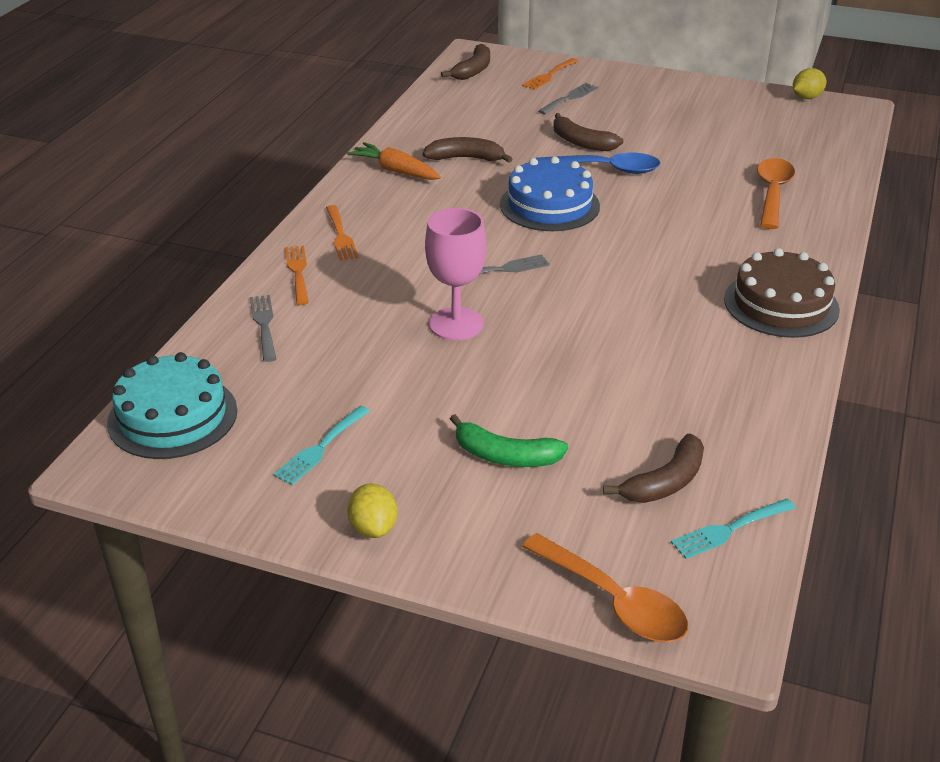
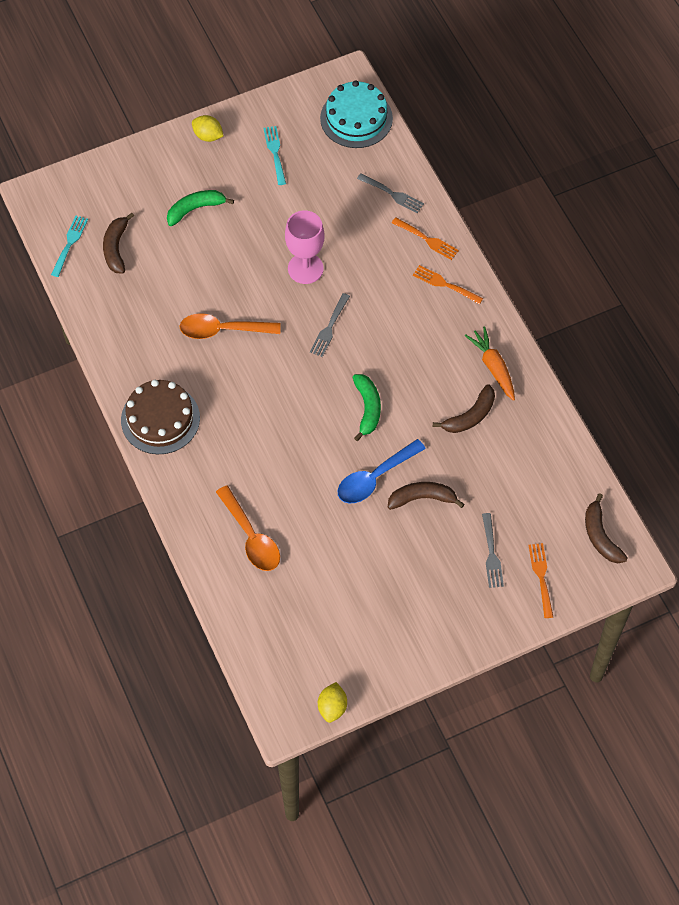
camera: 135 degrees right, 25 degrees up
(396, 171) = (493, 367): orange carrot -> orange carrot turned 105 degrees counterclockwise
(549, 205) = (367, 408): blue cake -> green banana
(614, 601) = (86, 176): orange spoon -> orange spoon (222, 330)

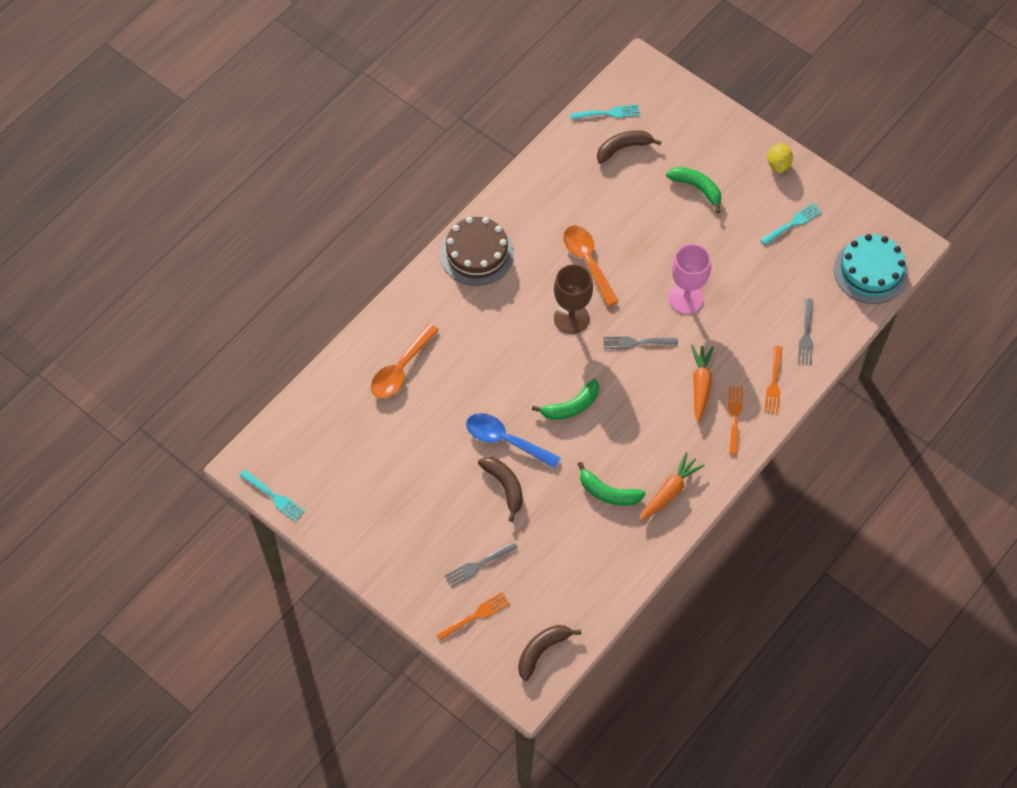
camera: 65 degrees right, 0 degrees up
(275, 369) = (571, 318): none -> brown goblet
(332, 707) = (274, 497): yellow lemon -> turquoise fork
(400, 296) = (700, 385): none -> orange carrot
(470, 416) = (608, 492): brown banana -> green banana

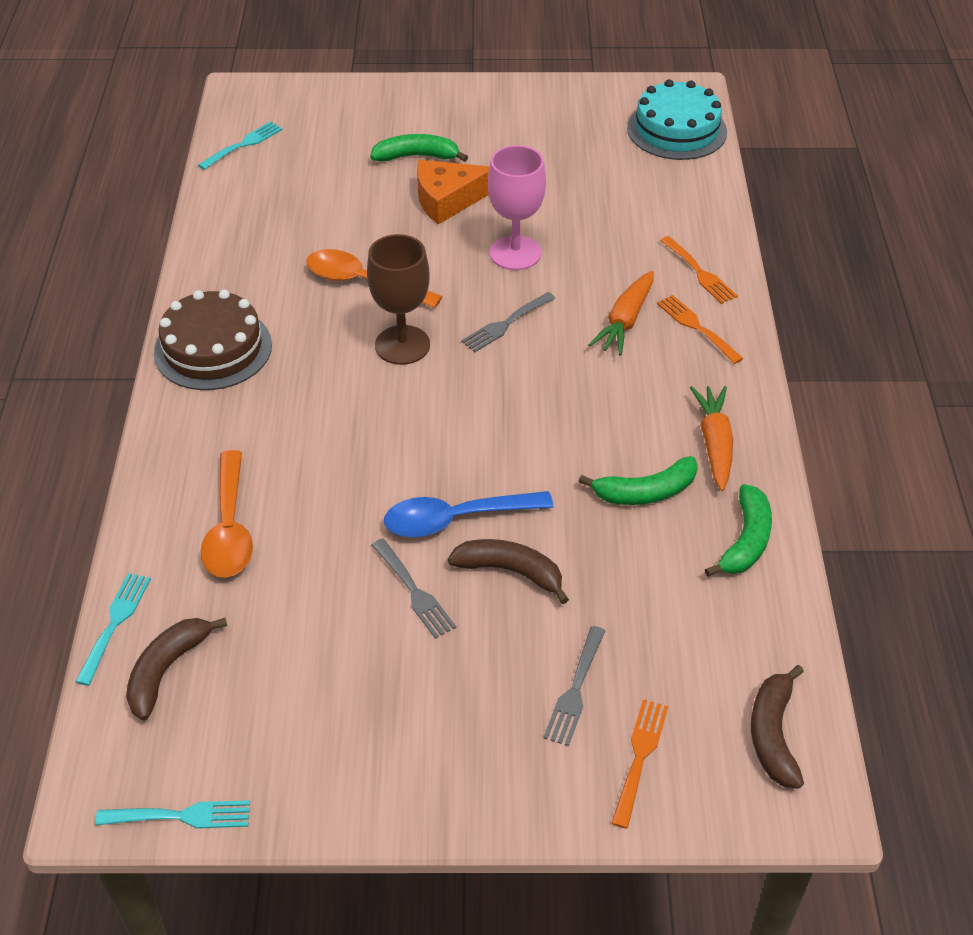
camera: 40 degrees left, 15 degrees down
(571, 406) = (499, 431): green banana -> green banana (745, 541)
(623, 148) = (294, 164): brown banana -> brown banana (167, 670)
(684, 233) = (447, 200): none -> orange cheese
(700, 385) = (625, 321): orange carrot -> orange carrot turned 120 degrees counterclockwise
(778, 165) = (481, 97): yellow lemon -> none
(792, 223) = (552, 133): turquoise fork -> turquoise fork (115, 623)
(806, 334) = (679, 213): grey fork -> grey fork (414, 591)

